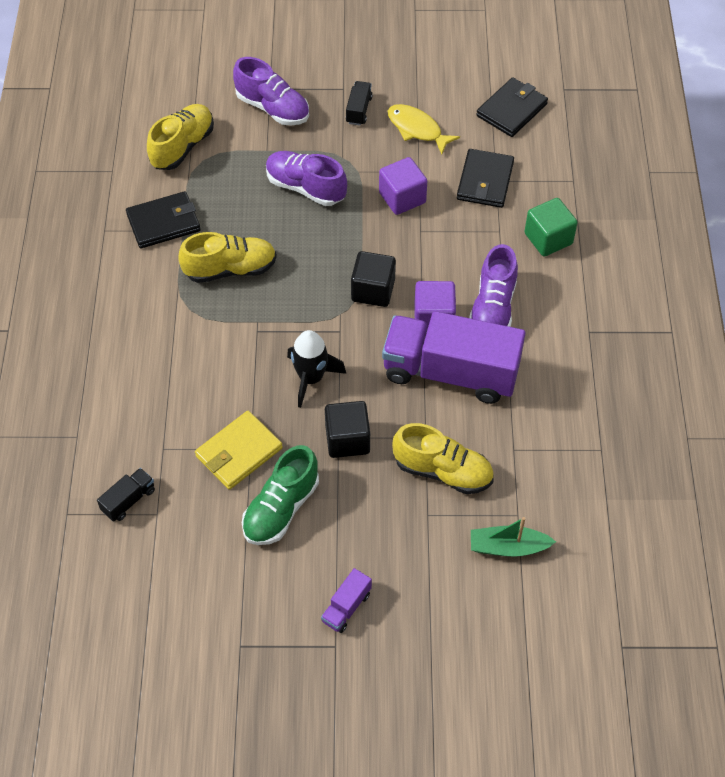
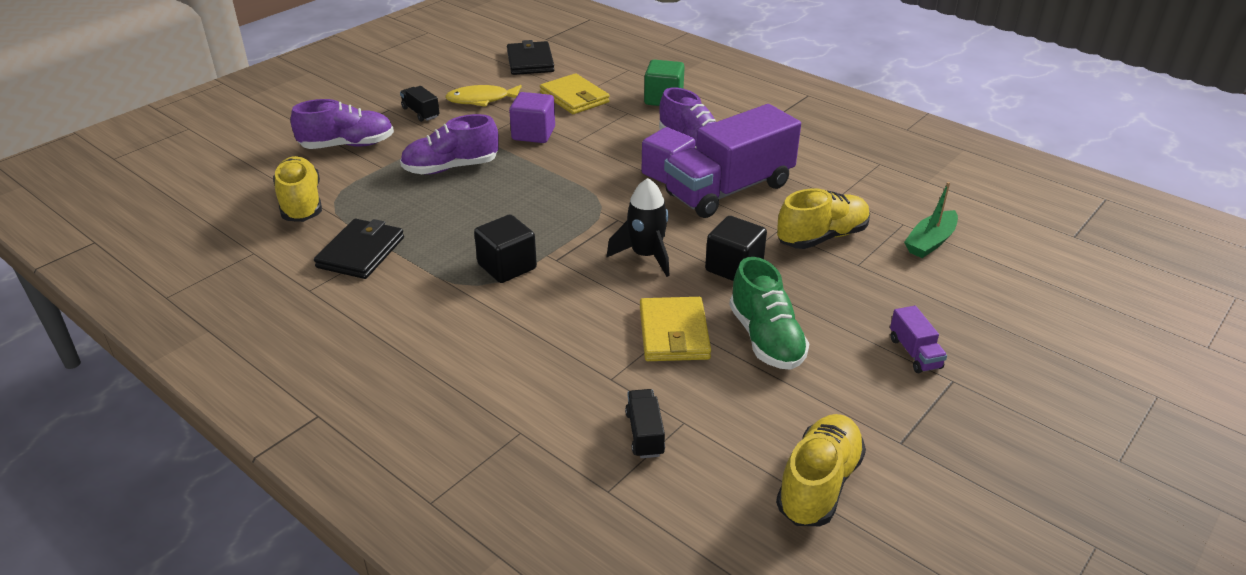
camera: 50 degrees left, 20 degrees down
(230, 269) = (470, 242): yellow shoe -> yellow shoe (818, 484)
(373, 290) = (600, 186): black cube -> black cube (507, 266)
(485, 181) = (574, 98): black wallet -> yellow wallet

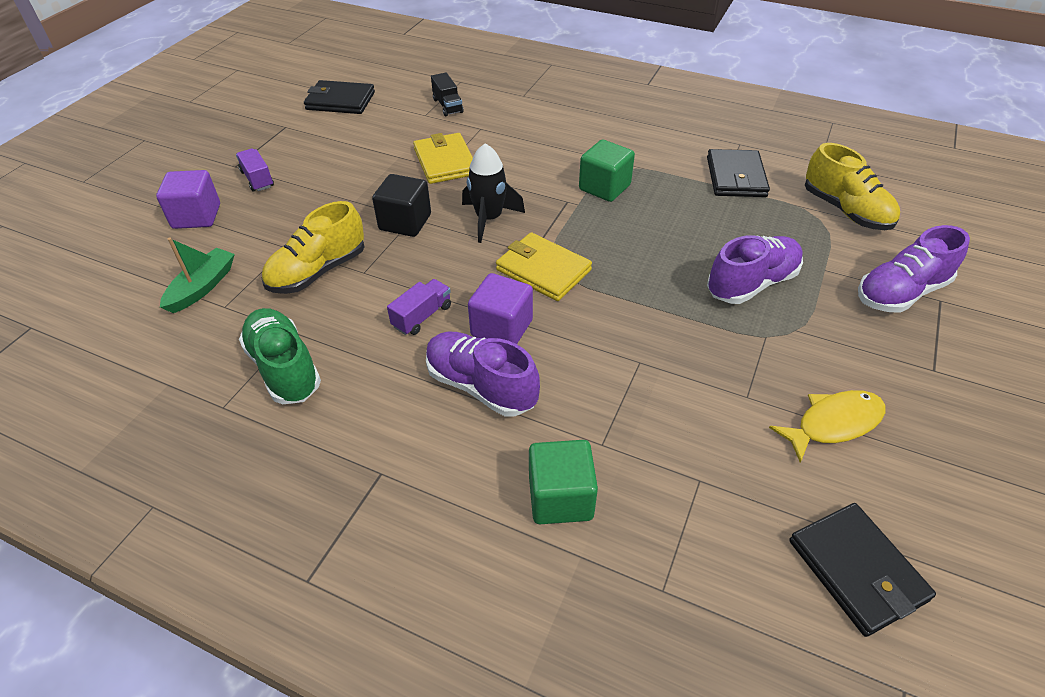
camera: 165 degrees right, 10 degrees up
(420, 113) = (885, 372): black truck -> none
(507, 266) = (604, 187): black cube -> green cube
(533, 134) = (703, 363): purple cube -> purple cube (196, 216)
(574, 98) = (703, 465): yellow wallet -> yellow wallet (543, 270)
(729, 190) = (422, 316): purple truck -> purple truck, size x0.40
(766, 339) = (373, 170): green shoe -> green shoe (284, 368)
(818, 484) = (340, 101): yellow shoe -> black wallet

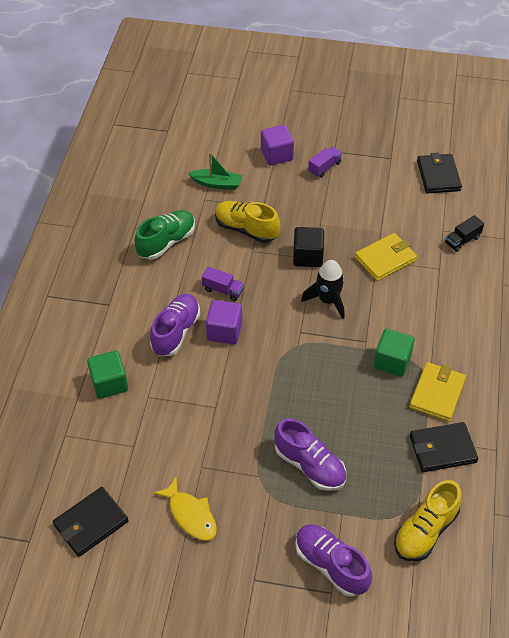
camera: 75 degrees right, 5 degrees up
(543, 270) = (284, 341): yellow wallet -> yellow wallet (437, 393)

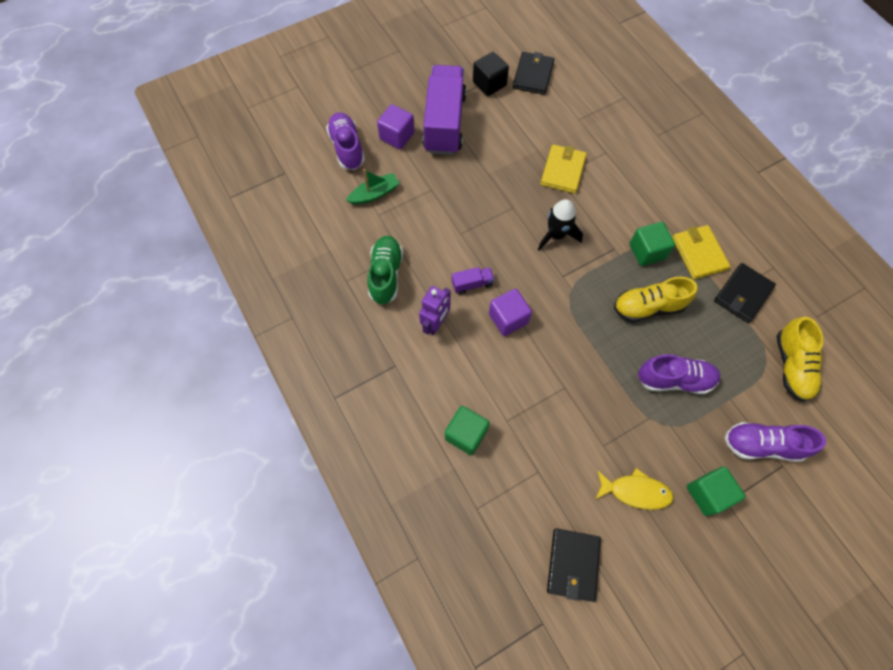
camera: 40 degrees left, 15 degrees up
(167, 298) = (435, 324): none -> purple robot
(176, 332) = (472, 348): purple shoe -> purple shoe (347, 148)
(245, 561) = (708, 493): none -> green cube
(246, 229) = (437, 218): yellow shoe -> yellow shoe (648, 307)
(307, 256) = (506, 208): black cube -> black cube (489, 84)
(324, 167) = (444, 123): purple truck -> purple truck, size x2.48
(438, 176) = (533, 75): black wallet -> black wallet turned 60 degrees clockwise
(462, 240) = (599, 118): black truck -> none

